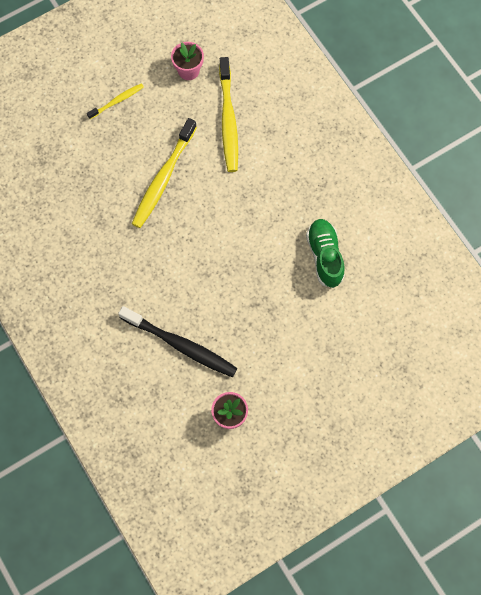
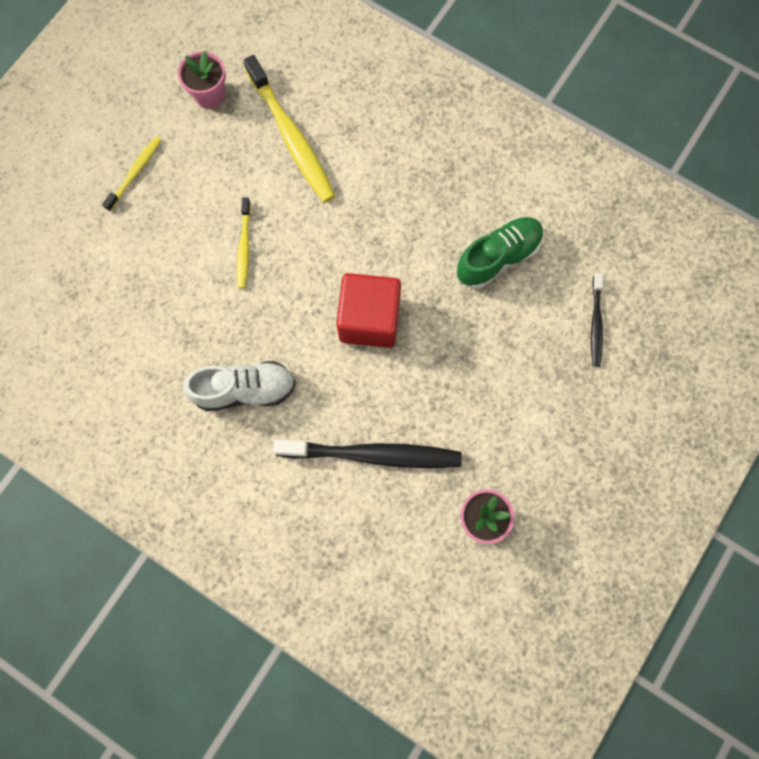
camera: 25 degrees left, 5 degrees up
(120, 268) = (245, 390): none -> white shoe
(163, 178) = (244, 247): yellow toothbrush -> yellow toothbrush, size x0.53
(220, 259) = (369, 320): none -> red cube
(325, 256) = (498, 257): green shoe -> green shoe turned 90 degrees clockwise
(368, 327) = (595, 323): none -> black toothbrush

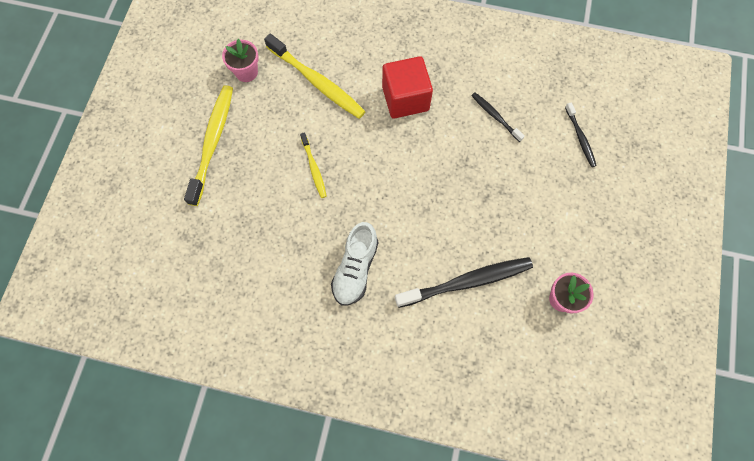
camera: 20 degrees left, 5 degrees down
(135, 173) = (213, 142): yellow toothbrush -> yellow toothbrush, size x1.88
(245, 390) = (355, 269): white shoe -> white shoe turned 135 degrees clockwise
(369, 320) = (424, 188): red cube -> red cube (405, 98)
(498, 257) = (495, 116): green shoe -> black toothbrush

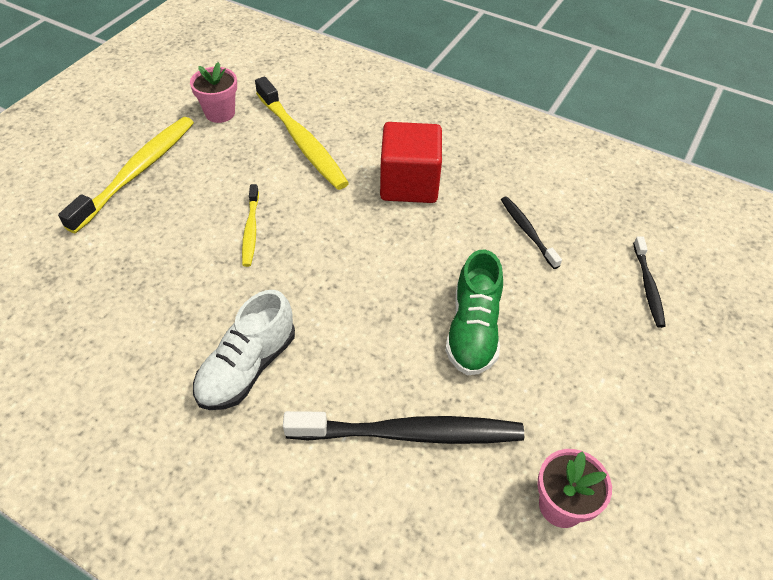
camera: 15 degrees right, 20 degrees down
(482, 202) = (473, 330): none -> green shoe

